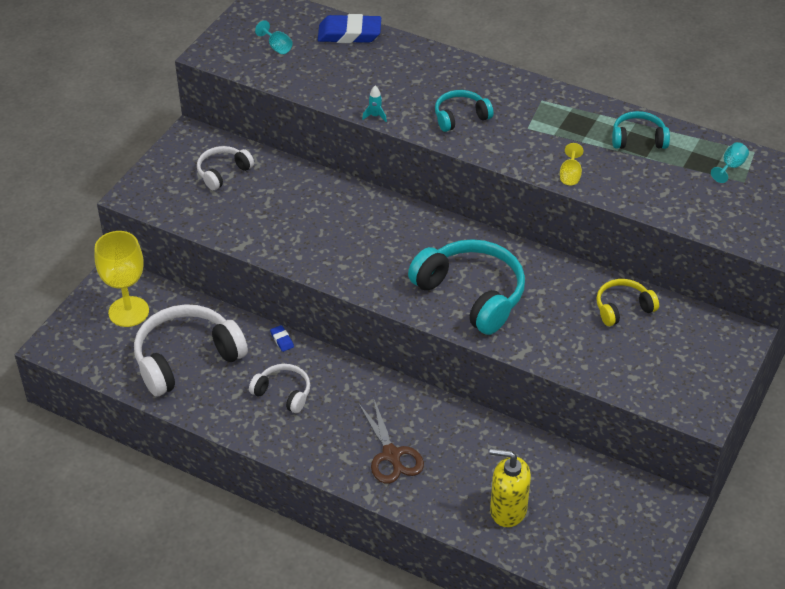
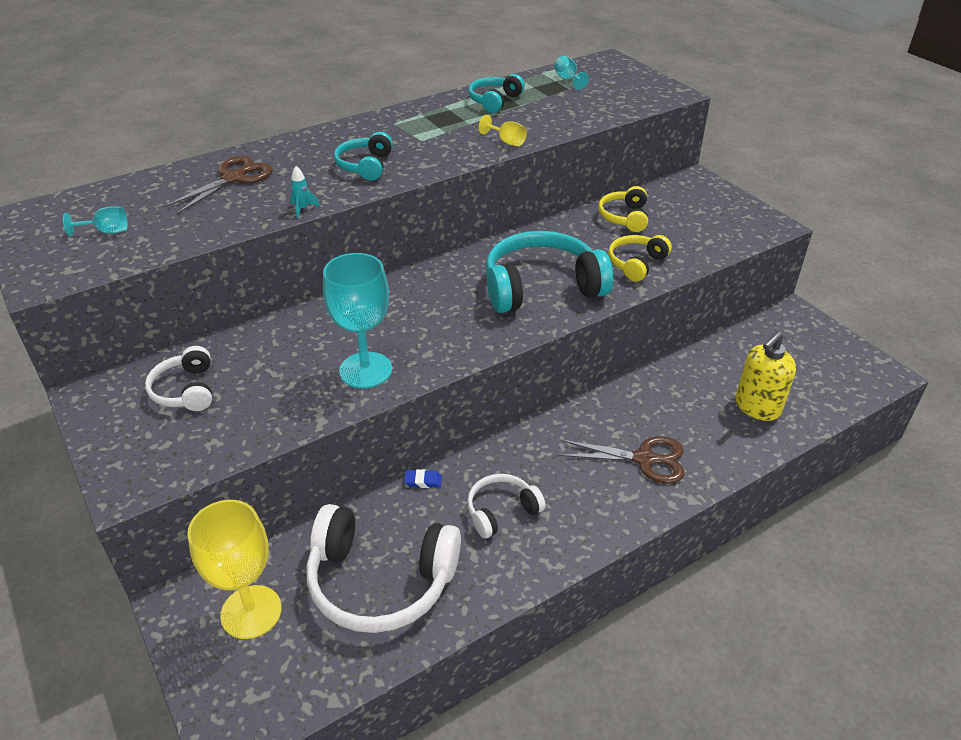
camera: 60 degrees left, 5 degrees down
(186, 358) = (380, 581): white headphones -> white headphones turned 75 degrees counterclockwise
(302, 243) = (365, 370): none -> turquoise goblet
(349, 34) = (158, 183): blue eraser -> none
(385, 63) = (233, 178): none -> brown scissors
(554, 340) = (636, 263): none -> yellow headphones

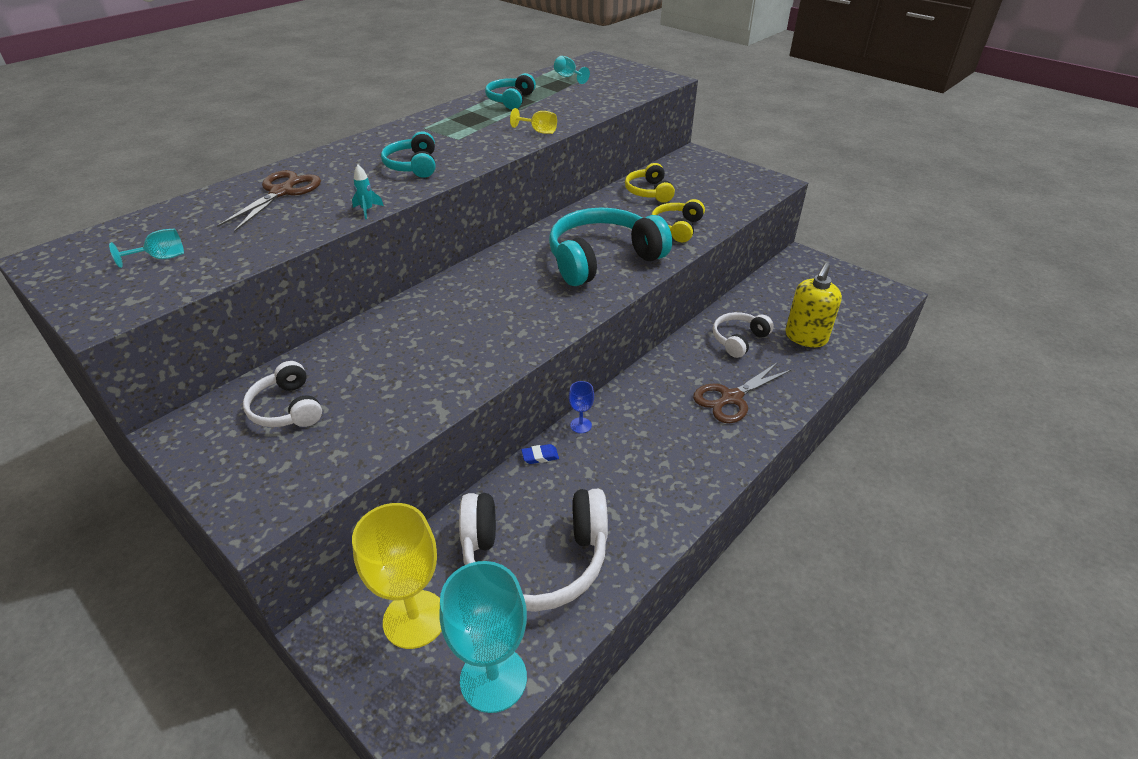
camera: 15 degrees left, 0 degrees up
(365, 370) = (468, 357): turquoise goblet -> turquoise goblet (493, 678)
(475, 457) = (581, 425): none -> blue goblet
(501, 511) = (624, 468): white headphones -> white headphones (738, 339)
(644, 459) = (731, 398): brown scissors -> brown scissors turned 150 degrees clockwise

